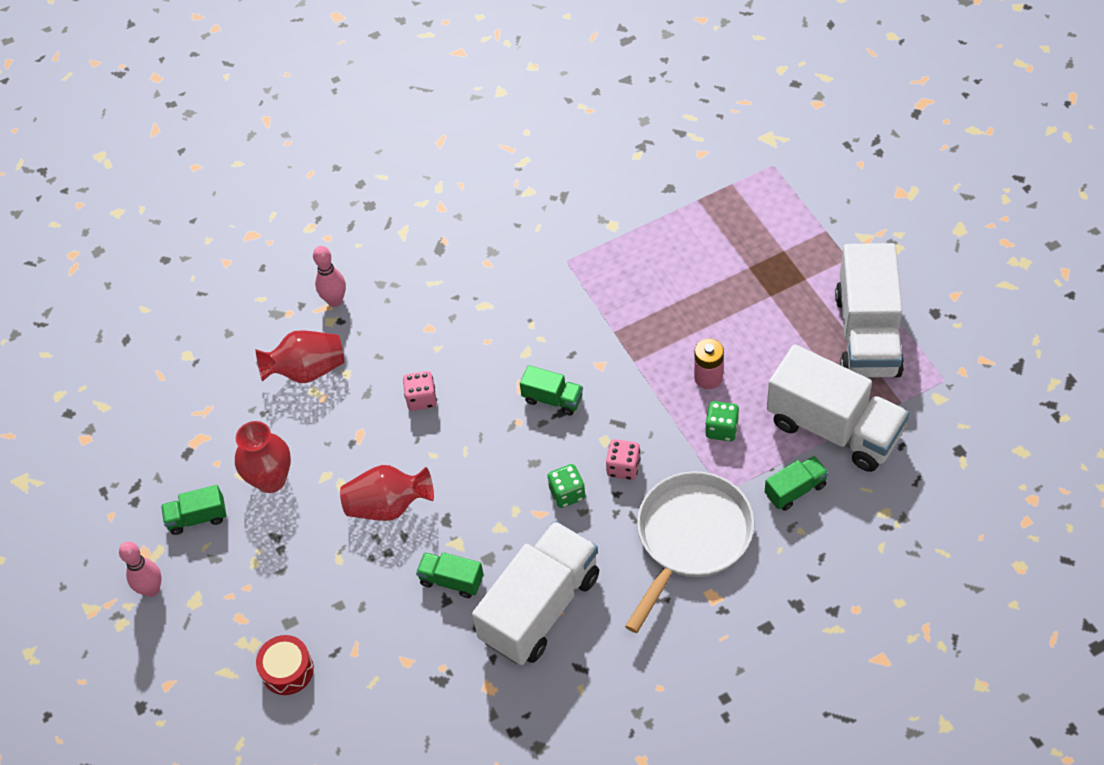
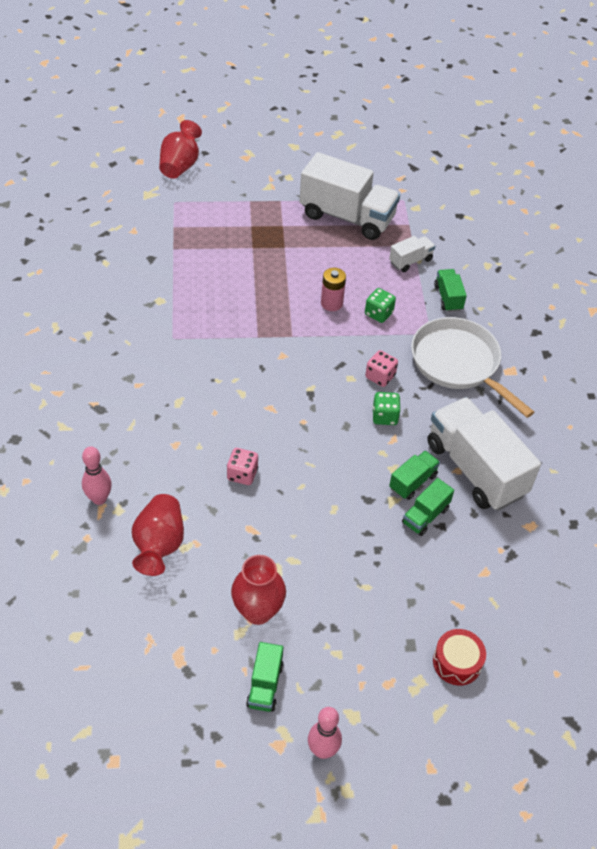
camera: 75 degrees left, 5 degrees down
(388, 506) = (333, 533): red vase -> red vase (180, 165)
(552, 399) = (295, 393): green truck -> green truck (413, 482)
(834, 428) = (410, 261): white truck -> white truck, size x0.46

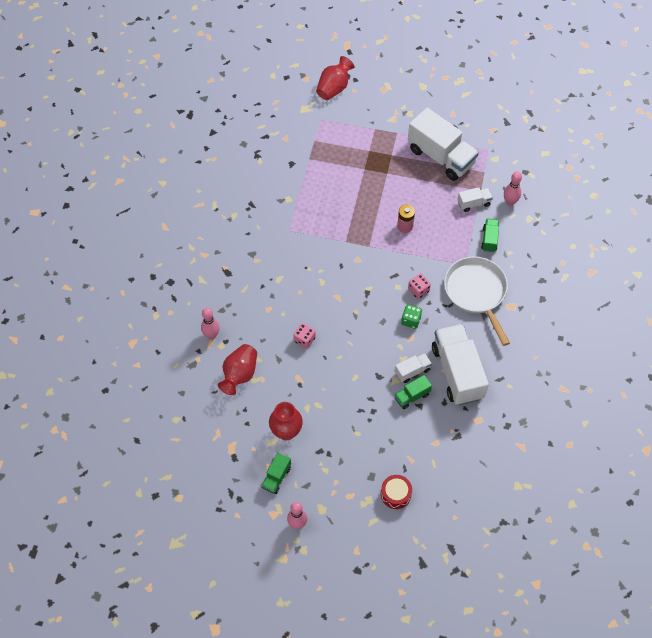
camera: 20 degrees right, 10 degrees up
(378, 313) = (435, 241): green dice -> none
(413, 482) = (412, 371): green truck -> white truck
(455, 251) = (510, 202): none -> pink bowling pin

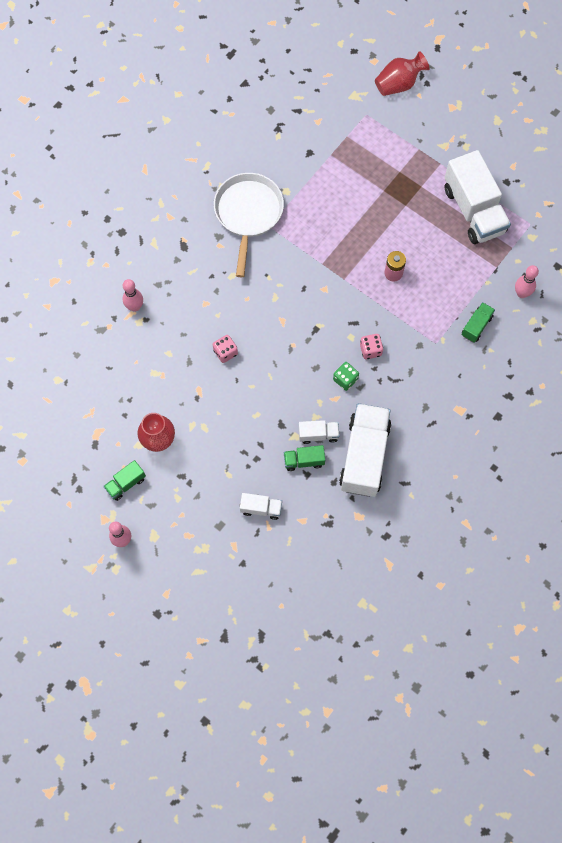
camera: 25 degrees right, 10 degrees up
(239, 374) = (142, 361): red vase -> none
(395, 494) = (234, 555): red drum -> none
(473, 203) = (481, 278): white truck -> white truck (261, 508)
(476, 292) = (431, 379): white pan -> white pan (248, 214)

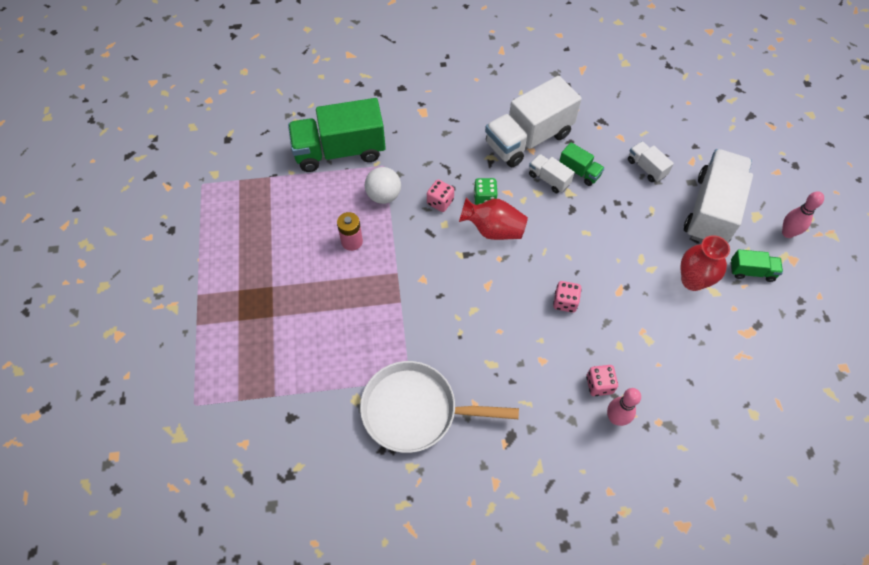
camera: 135 degrees left, 10 degrees down
(160, 318) = (599, 385): none -> pink dice
(248, 214) = (415, 410): white pan -> white pan turned 45 degrees clockwise
(398, 84) = (127, 406): red vase -> red vase (493, 230)
(410, 321) = (384, 195): none -> white ball
(473, 210) = (226, 232): white truck -> white truck (711, 210)
(476, 326) = (340, 151): green truck -> green truck, size x2.17
(521, 293) = (278, 144): pink bowling pin -> none

